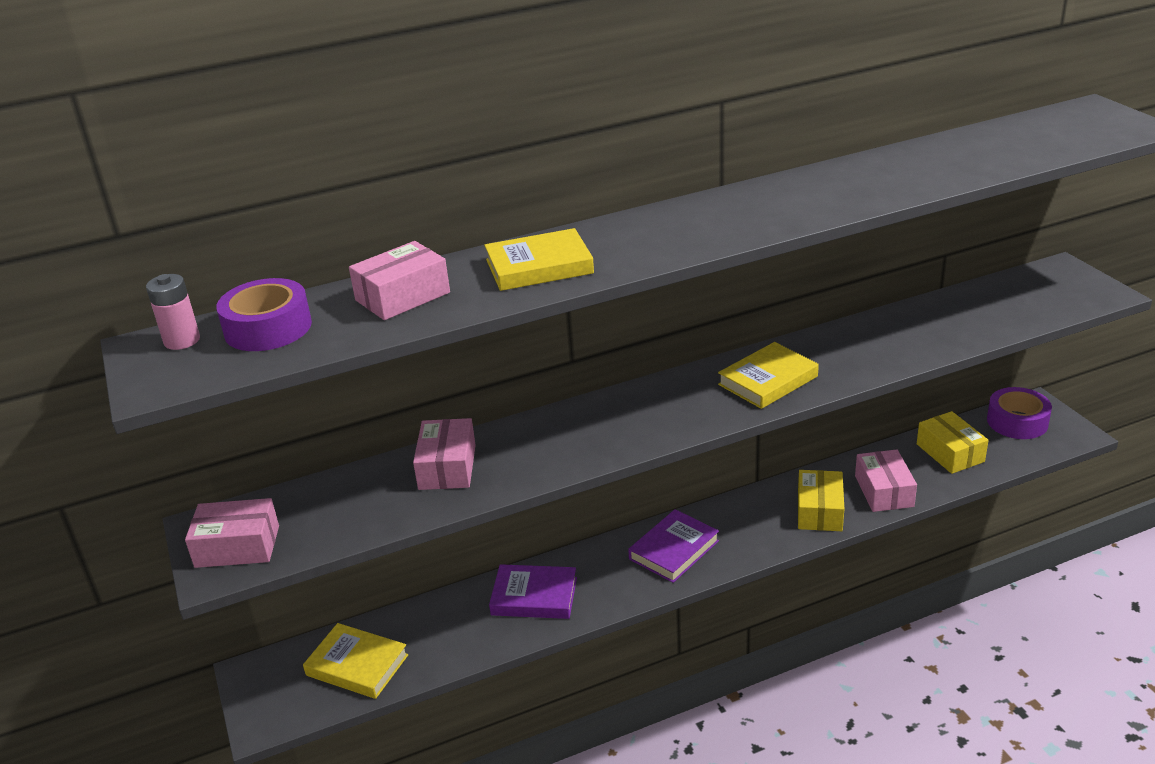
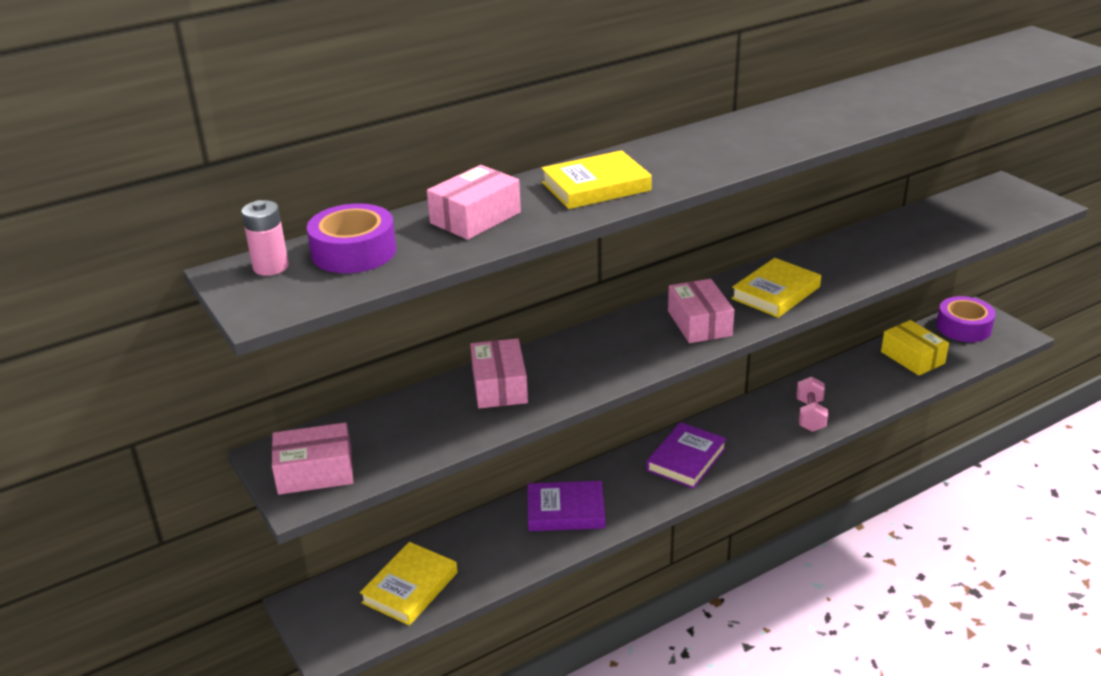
camera: 10 degrees left, 0 degrees up
(357, 665) = (410, 587): yellow book -> yellow book turned 75 degrees counterclockwise
(819, 511) = (810, 416): yellow box -> pink dumbbell
(884, 491) = (863, 394): pink box -> pink box (699, 323)

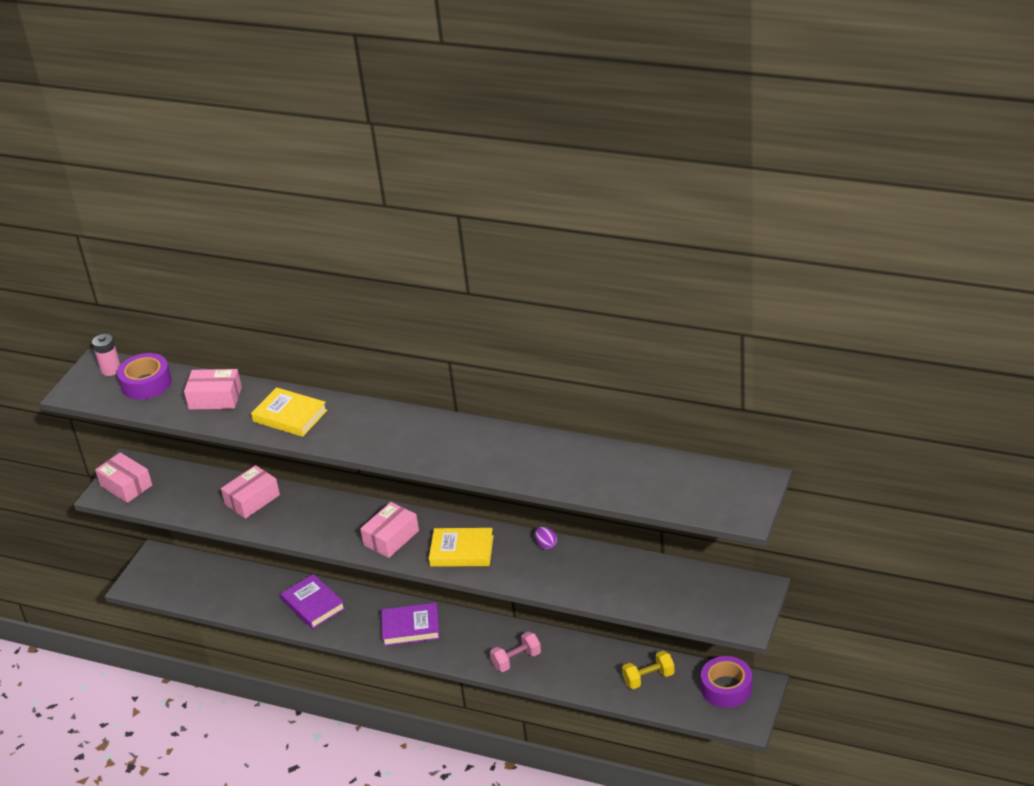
camera: 55 degrees right, 5 degrees up
(410, 587) = (198, 584): yellow book -> none
(823, 249) = (546, 545): none -> purple egg
(912, 357) = (648, 678): yellow box -> yellow dumbbell

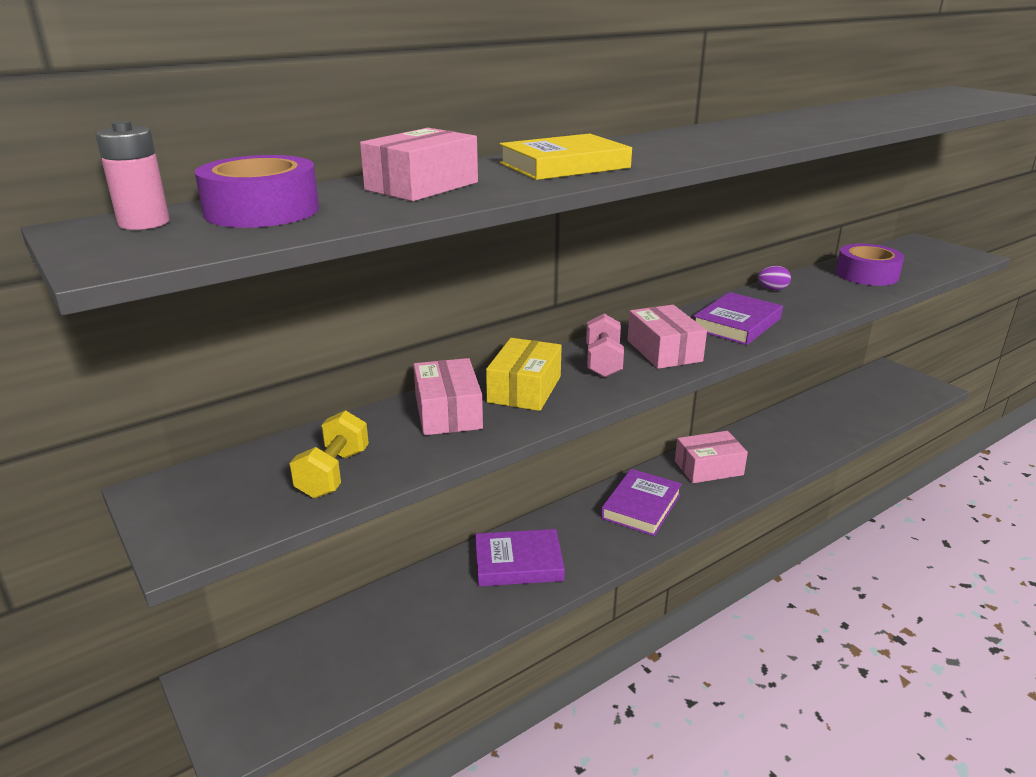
camera: 60 degrees left, 10 degrees down
(126, 485) = (212, 510): pink box -> pink box (708, 468)
(297, 511) = (524, 389): none -> yellow box
(462, 551) = (737, 324): yellow book -> purple book
(516, 660) = (759, 462): pink dumbbell -> pink dumbbell (603, 362)
(648, 678) = (843, 408): yellow dumbbell -> yellow dumbbell (333, 473)
(726, 688) = (881, 382): purple tape -> purple tape (866, 274)

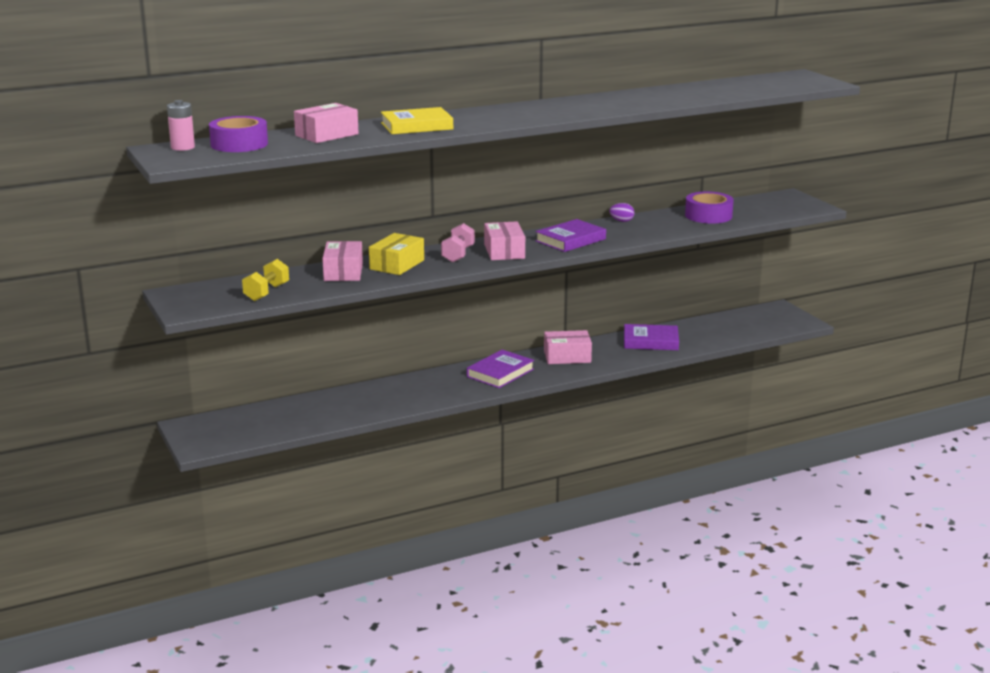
camera: 10 degrees right, 5 degrees down
(518, 563) = (396, 393): purple book -> purple book (650, 341)

